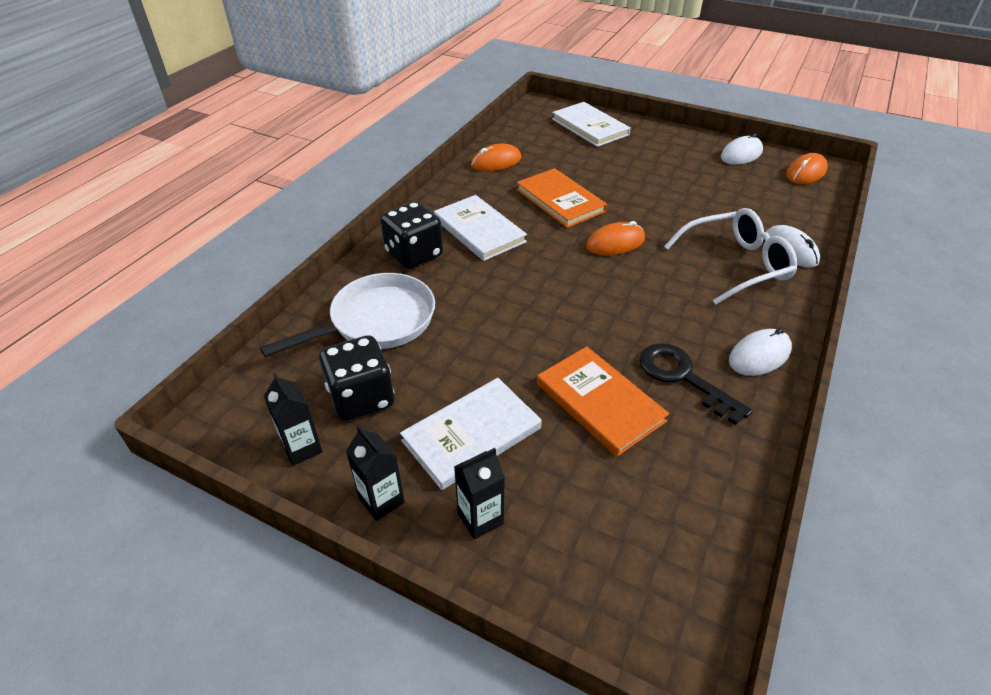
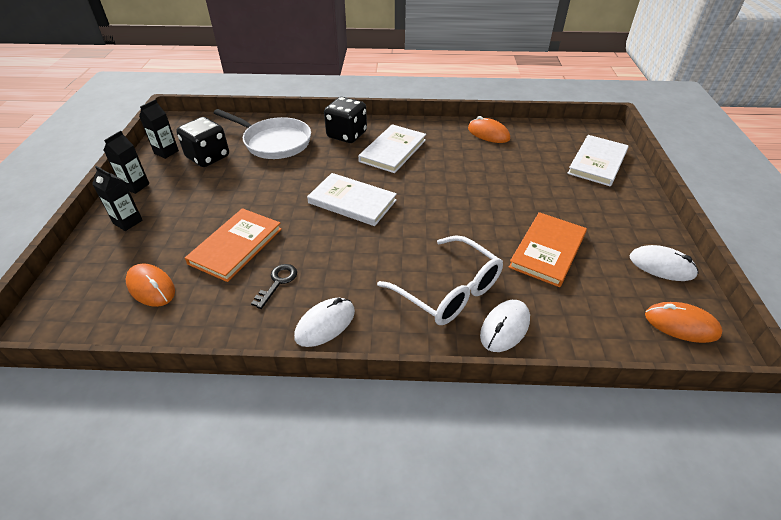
camera: 65 degrees right, 0 degrees up
(472, 434) = (191, 202): white book -> white book (352, 201)
(560, 200) = (463, 175): orange book -> orange book (547, 251)
(615, 243) = (426, 214): orange mouse -> orange mouse (151, 287)
(683, 378) = (277, 282): black key -> black key, size x0.62
(759, 355) = (325, 324): white mouse -> white mouse turned 75 degrees counterclockwise

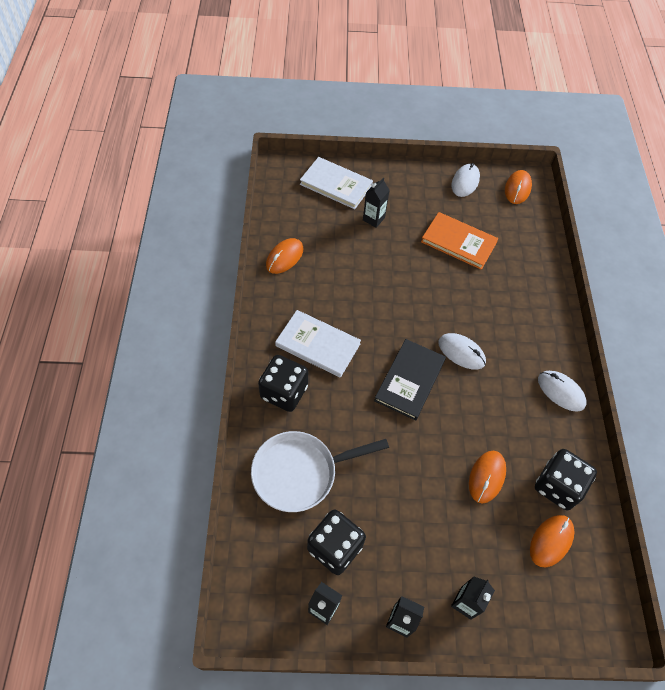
camera: 95 degrees left, 15 degrees up
(206, 302) = (557, 486): none -> black dice
(236, 246) = (487, 477): orange book -> orange mouse
(274, 142) = (300, 473): white pan -> white pan turned 135 degrees counterclockwise
(277, 282) = (526, 432): black key -> none
(352, 201) = (410, 380): white book -> black book
(449, 291) = (512, 309): white glasses -> none
(505, 327) = (539, 280): white mouse -> white mouse (461, 352)
(558, 186) = (373, 219): none -> black carton

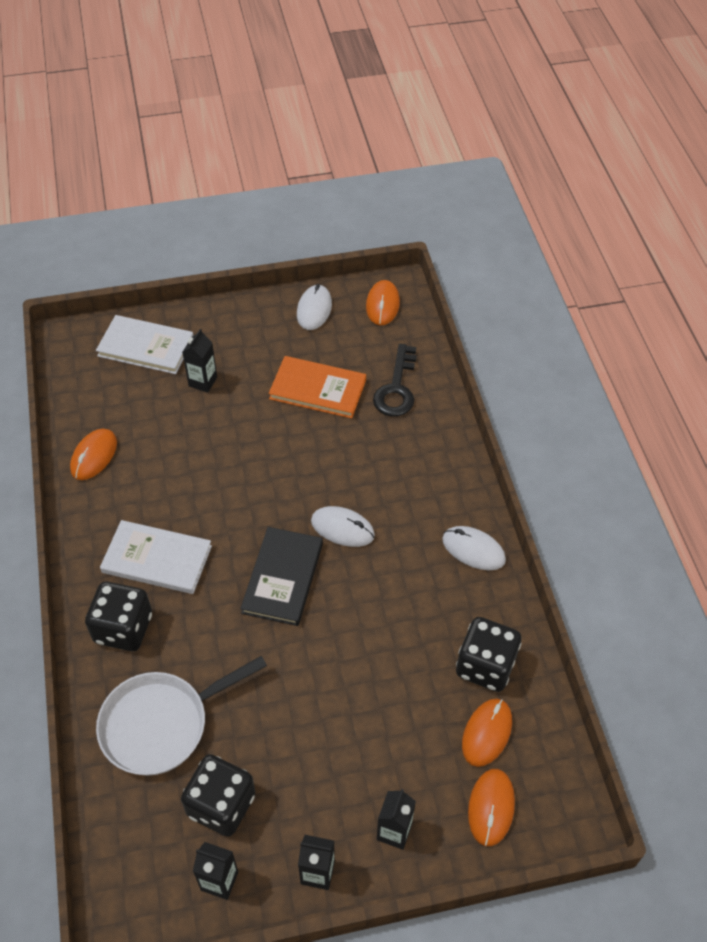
camera: 10 degrees left, 5 degrees down
(487, 477) = (397, 675): orange mouse -> orange mouse (491, 807)
(519, 253) = (397, 388): none -> black key

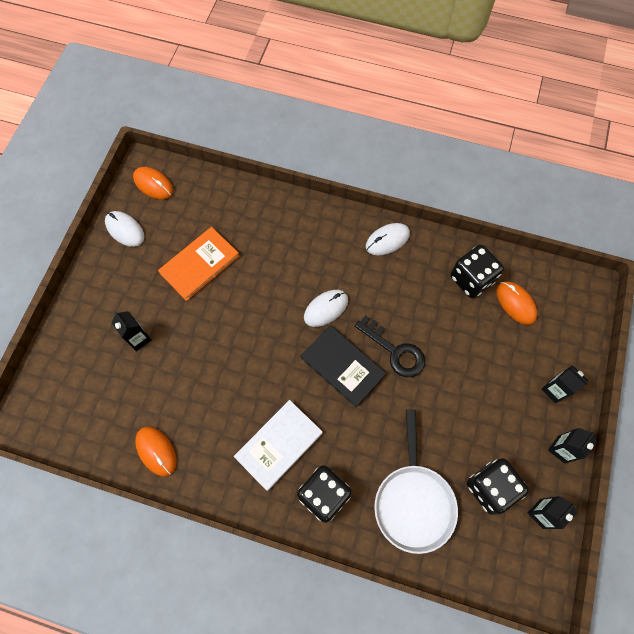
camera: 60 degrees left, 15 degrees up
(146, 347) = (74, 364): white book -> none
(397, 388) = (232, 215): black key -> black key (395, 351)
(491, 807) = (563, 327): orange mouse -> none

